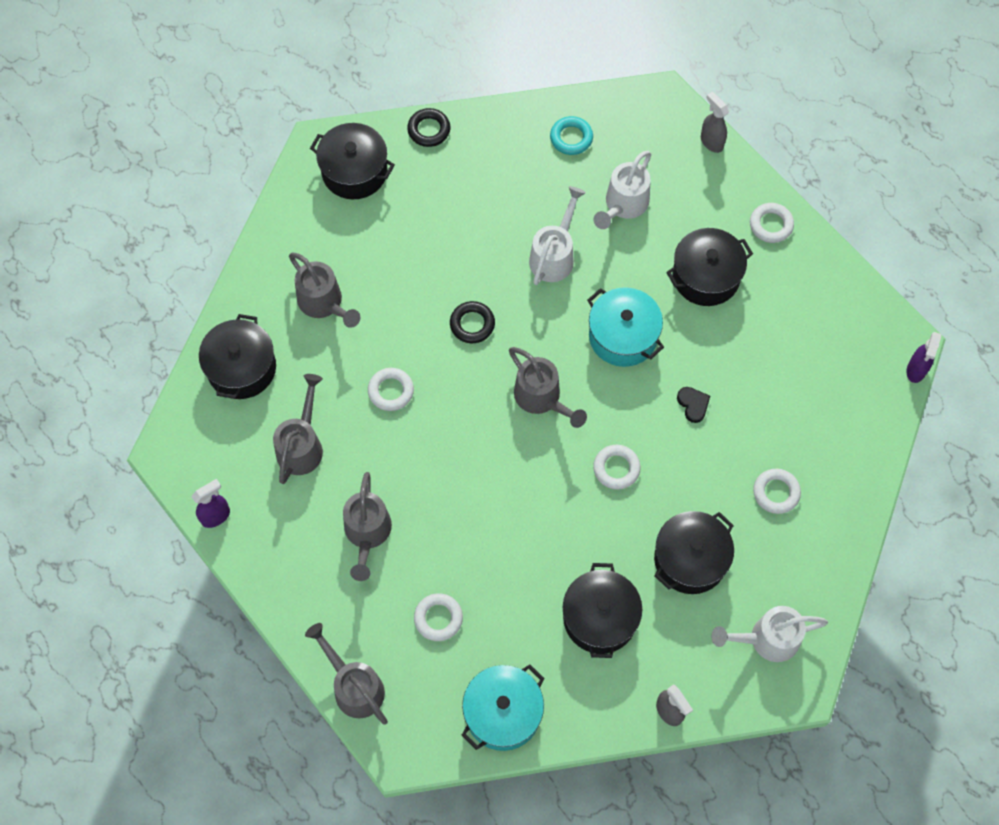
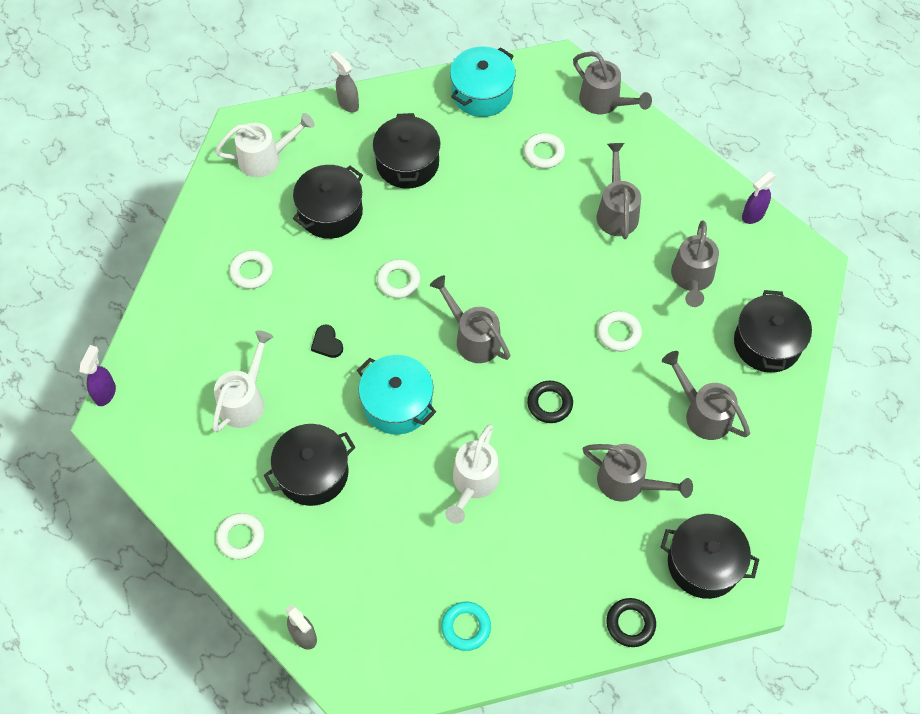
camera: 175 degrees right, 5 degrees down
(409, 244) = (628, 483): none -> grey watering can
(623, 205) = (402, 548): white watering can -> white watering can (245, 400)

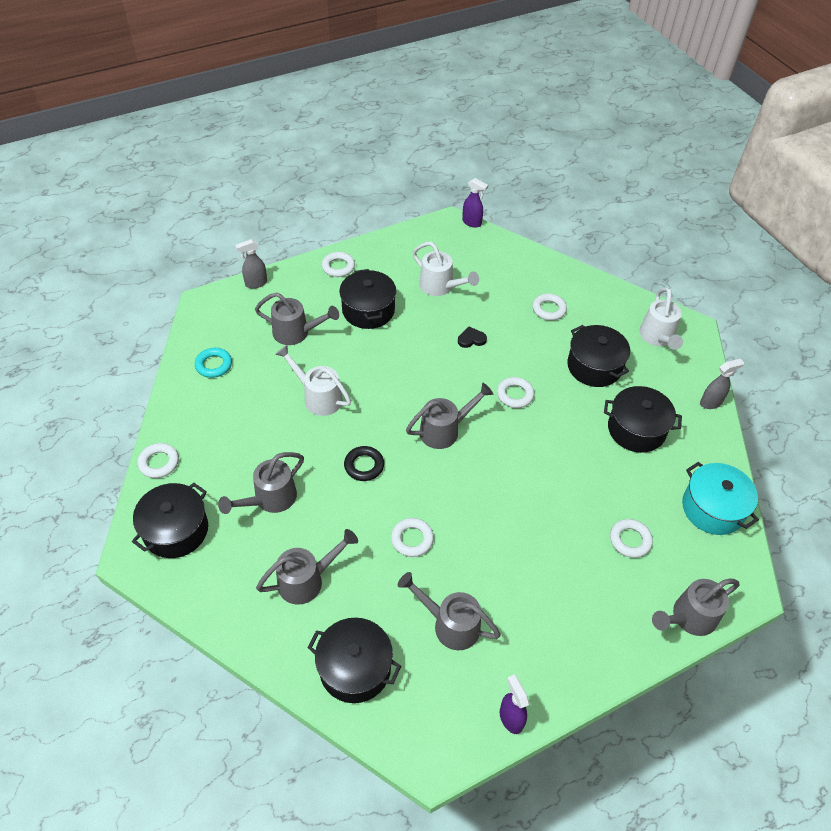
camera: 105 degrees right, 10 degrees down
(397, 404) = (404, 368): turquoise pot -> none
(616, 211) = (546, 582): grey watering can -> grey watering can (296, 333)
(630, 624) = (159, 463): black ring -> white ring

